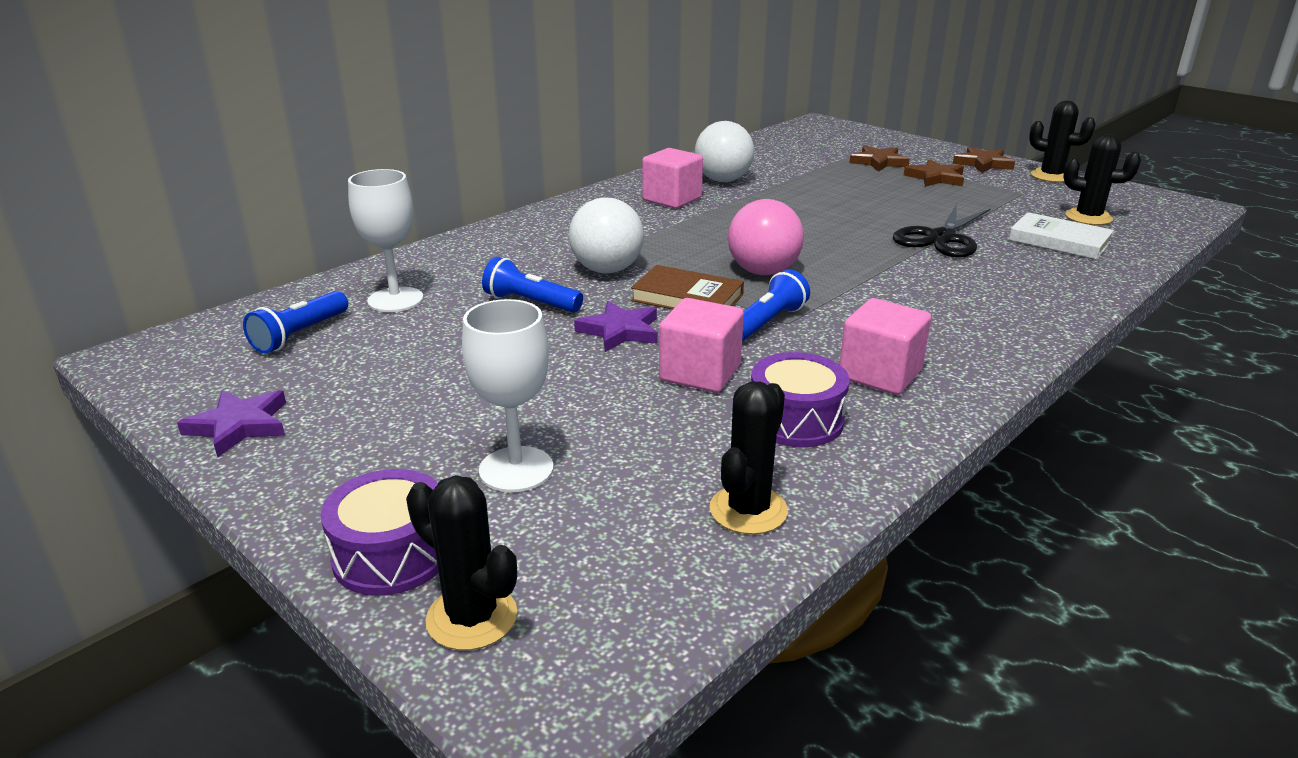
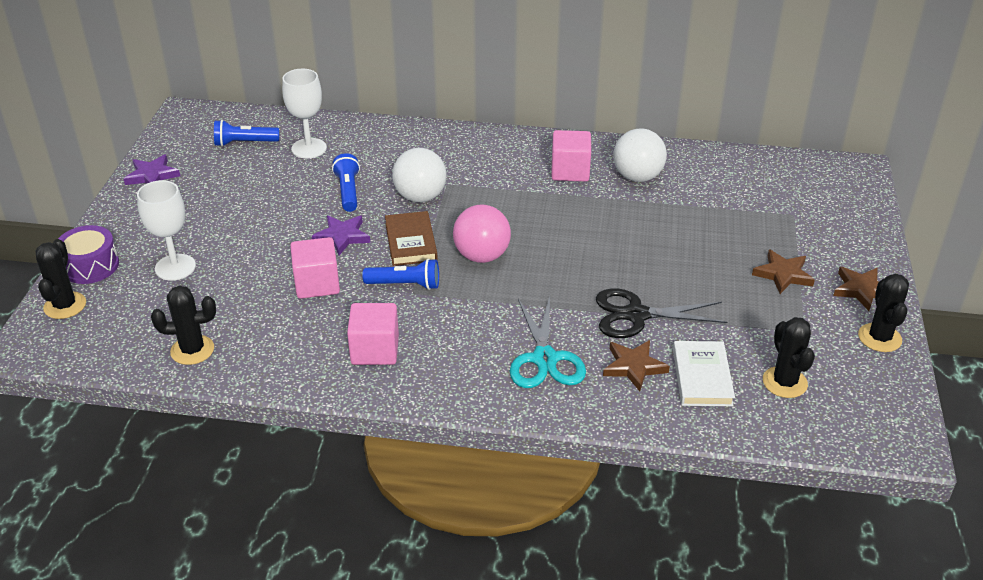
camera: 55 degrees right, 10 degrees up
(796, 420) = (292, 336): purple drum -> none
(879, 162) = (785, 233): brown star -> brown star (634, 367)
(977, 293) = (544, 359): none -> turquoise scissors

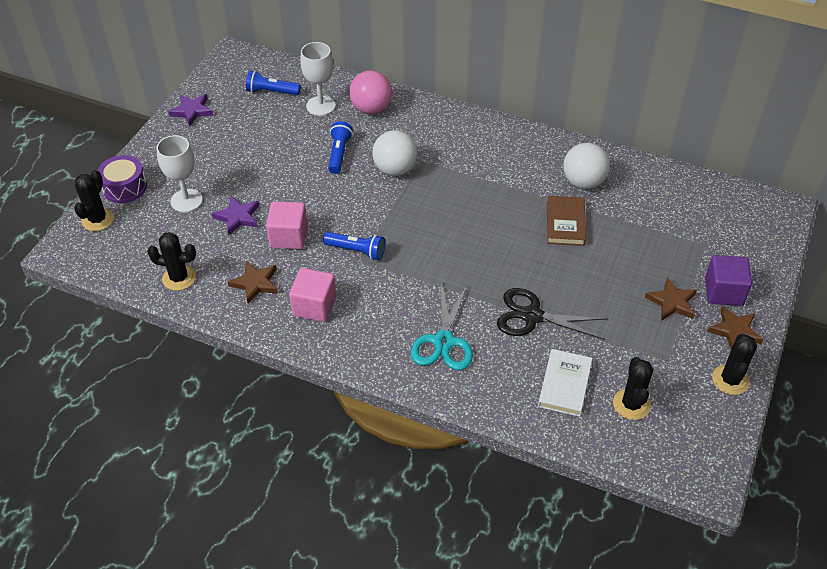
camera: 15 degrees right, 10 degrees up
(342, 236) = (321, 196): purple star -> purple star (238, 217)
(410, 242) = (373, 211): brown book -> brown book (565, 223)
(482, 256) = (426, 236): pink ball -> pink ball (371, 109)
(570, 171) = (527, 166): pink cube -> none
(634, 367) = (512, 363): brown star -> brown star (255, 283)
(833, 255) = (723, 292): none -> purple cube

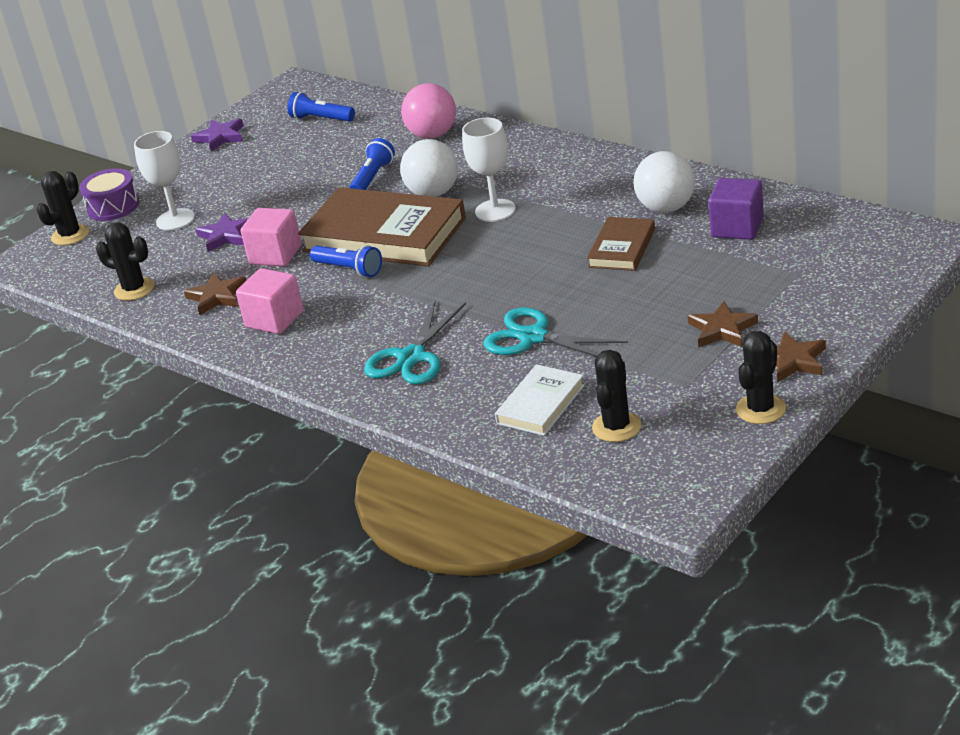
camera: 20 degrees right, 15 degrees down
(320, 106) = (373, 132): white goblet -> white goblet (495, 210)
(371, 214) = (384, 235): none -> brown book
(532, 316) = (533, 337): black scissors -> turquoise scissors
(723, 292) = (798, 321): purple cube -> purple cube (737, 227)

